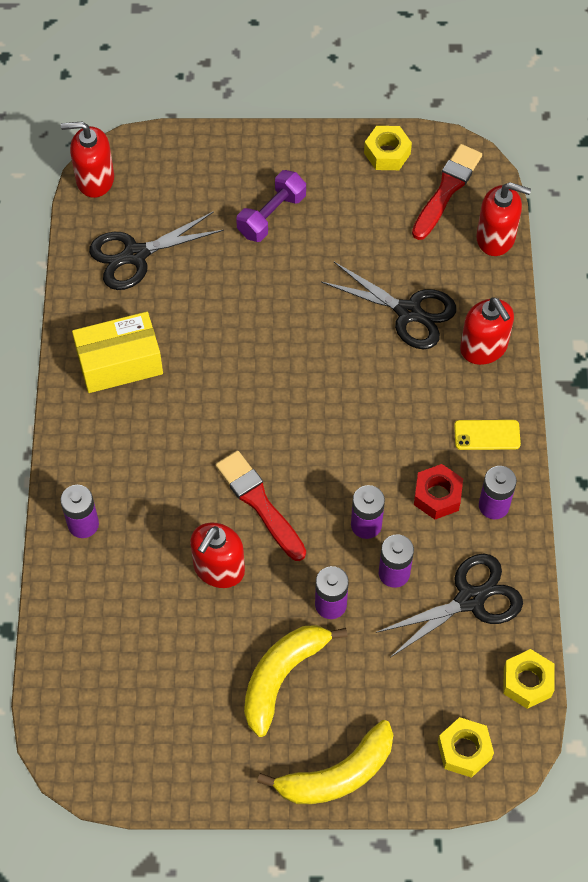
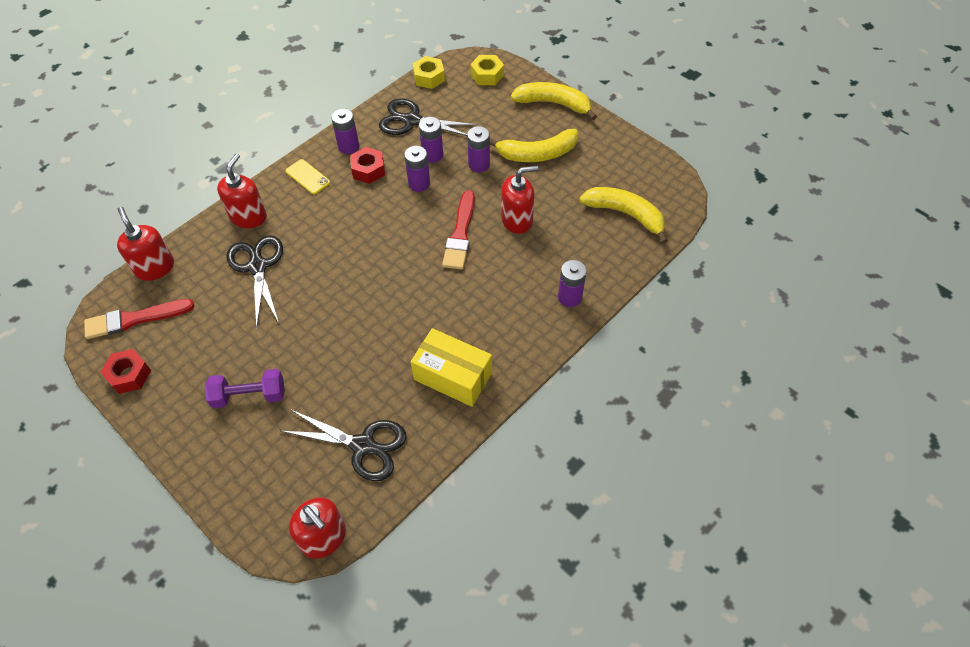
camera: 135 degrees left, 5 degrees down
(109, 675) = (625, 214): none -> yellow banana
(387, 153) = (129, 375): yellow nut -> red nut

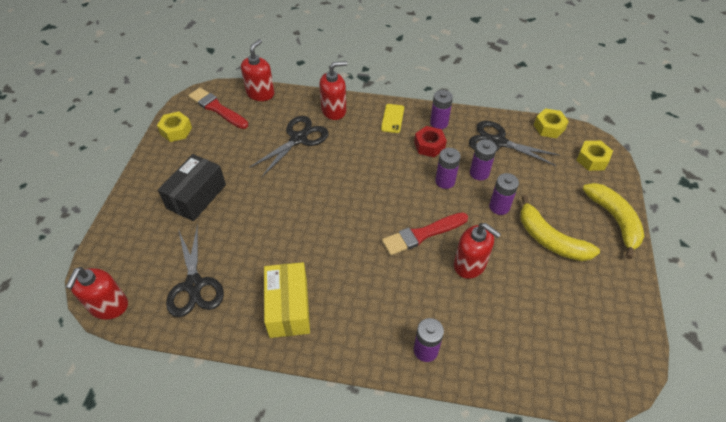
camera: 55 degrees right, 5 degrees down
(129, 375) = (176, 131): red nut -> yellow nut
(249, 395) = (196, 196): purple dumbbell -> black box
(411, 120) = (498, 142): black scissors -> black scissors turned 45 degrees counterclockwise
(625, 214) = (552, 346): yellow banana -> none

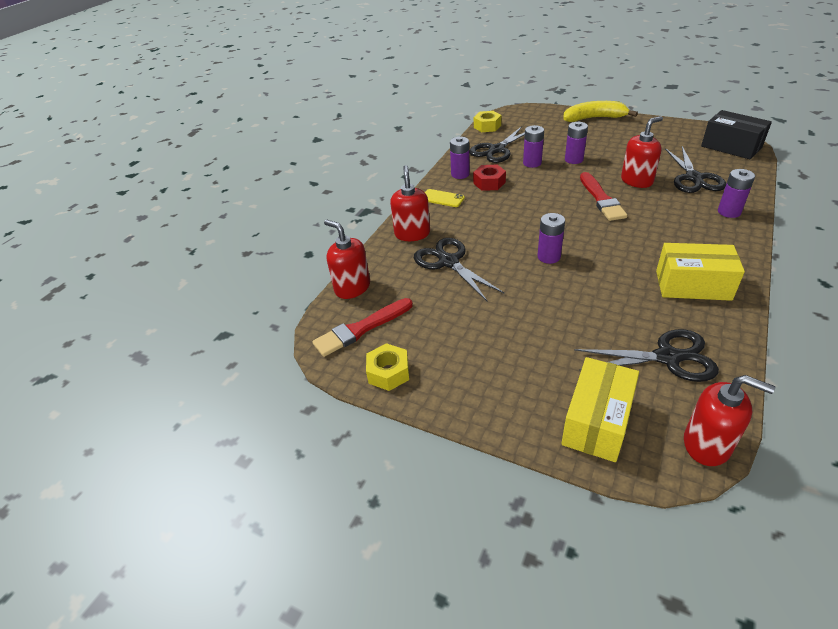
camera: 70 degrees left, 10 degrees down
(131, 242) = (597, 421): none -> yellow box
(196, 196) = (523, 353): black box -> black box (731, 147)
(445, 181) = (538, 180): purple battery -> purple battery (549, 257)
(493, 320) = (694, 178): none -> black scissors
(550, 239) = (611, 144): yellow banana -> none
(592, 159) = (530, 116): yellow nut -> none

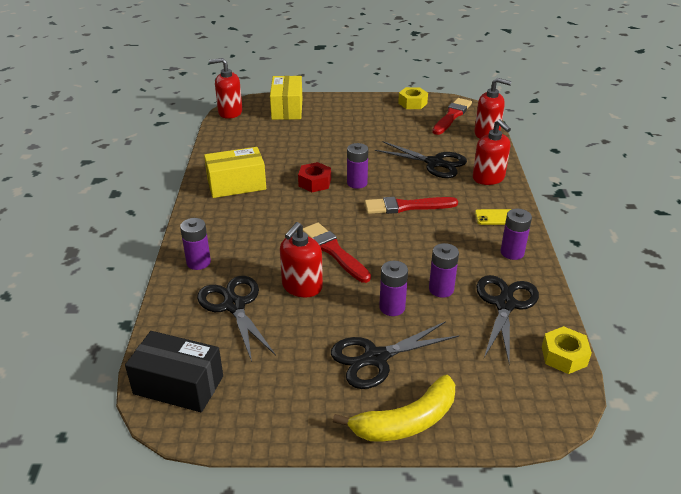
camera: 150 degrees right, 5 degrees down
(489, 183) = (468, 247): red nut -> red nut (314, 182)
(514, 223) = (406, 206): none -> red brush
(668, 357) = (252, 140): black scissors -> black scissors (375, 358)

